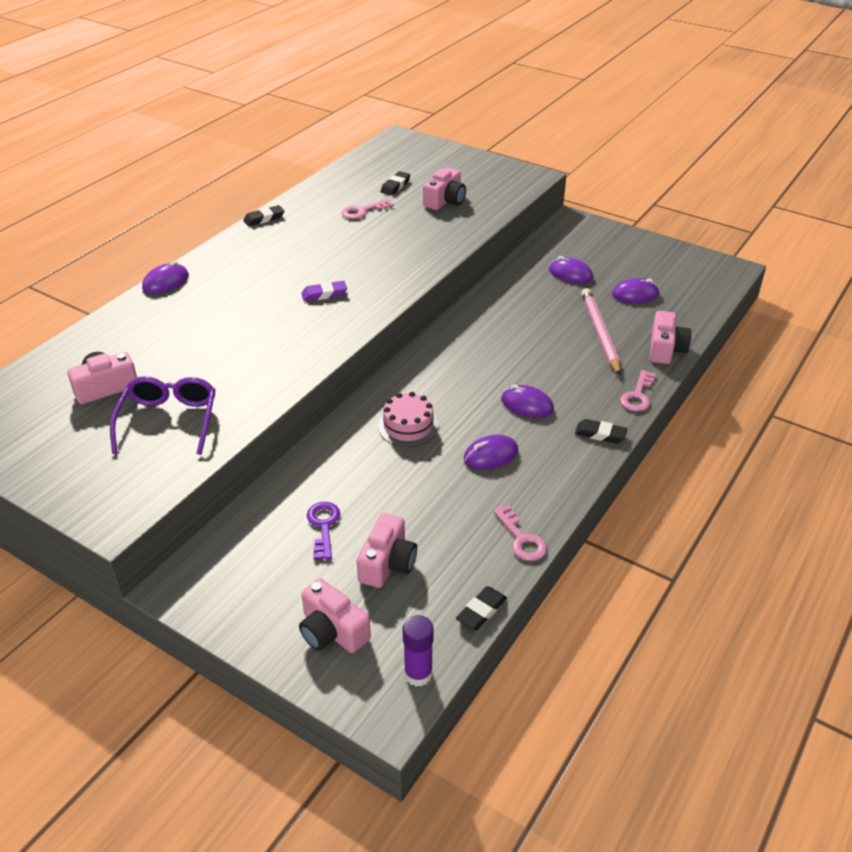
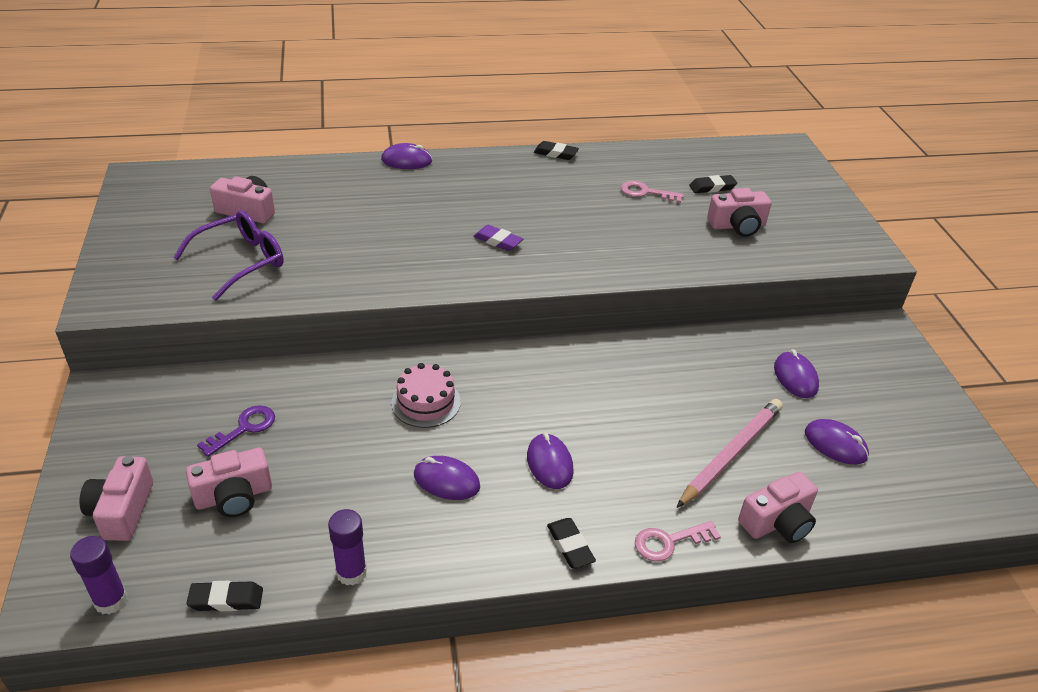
camera: 45 degrees right, 0 degrees up
(521, 538) = (351, 572): pink key -> purple glue stick

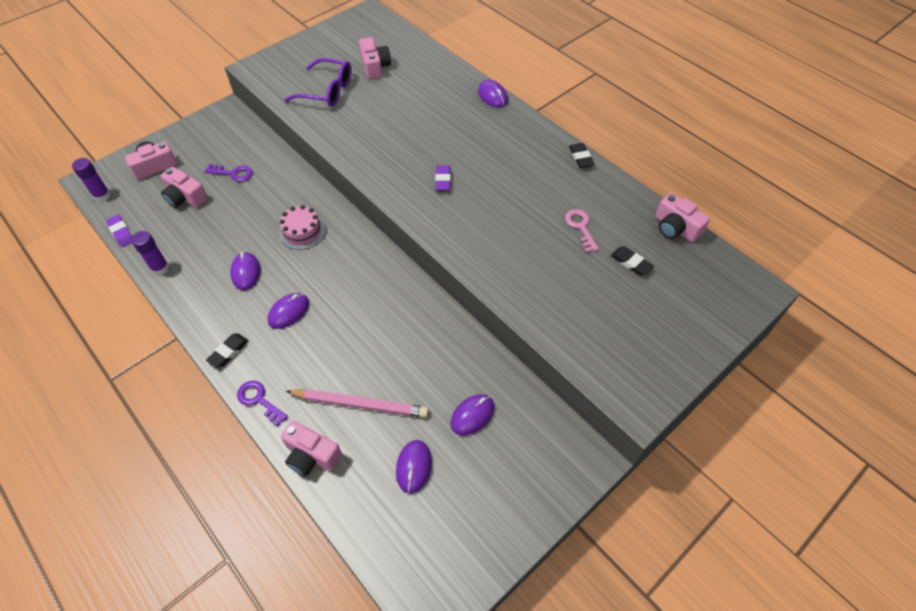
camera: 60 degrees right, 15 degrees up
(226, 599) = (121, 232): black eraser -> purple eraser
(669, 542) = (259, 400): pink key -> purple key
(737, 226) = (590, 299): pink camera -> pink camera (675, 228)

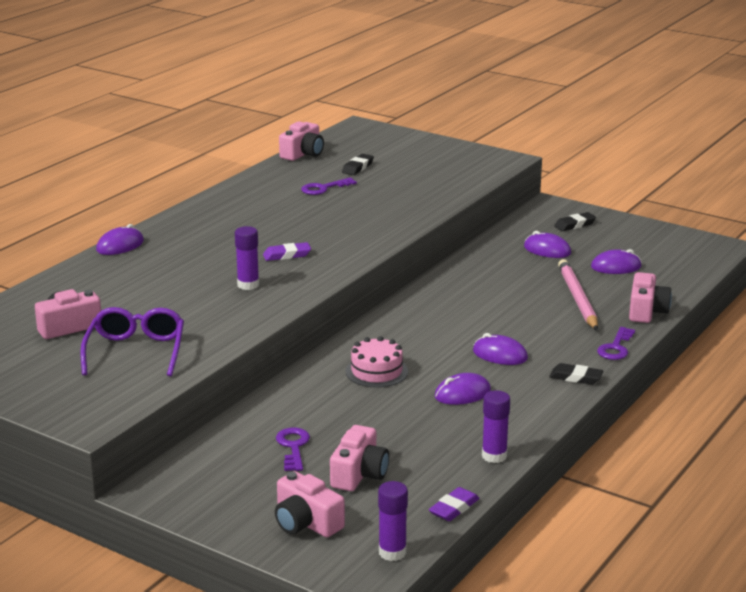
camera: 105 degrees left, 30 degrees down
(399, 151) = (248, 285): none -> purple glue stick
(580, 227) = (324, 188): pink key -> purple key
(581, 157) = (219, 194): black eraser -> black eraser (575, 225)

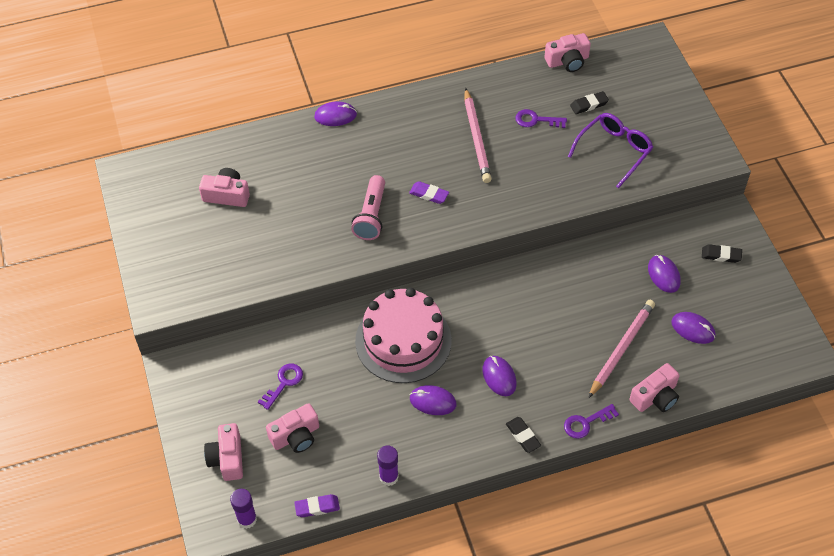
camera: 40 degrees right, 30 degrees up
(135, 352) = (240, 249): purple glasses -> purple glasses (613, 151)
(248, 285) = (371, 215): purple glue stick -> pink flashlight
(283, 213) = (476, 138): none -> pink pencil
(376, 371) = (403, 341): pink cake -> pink cake, size x1.95

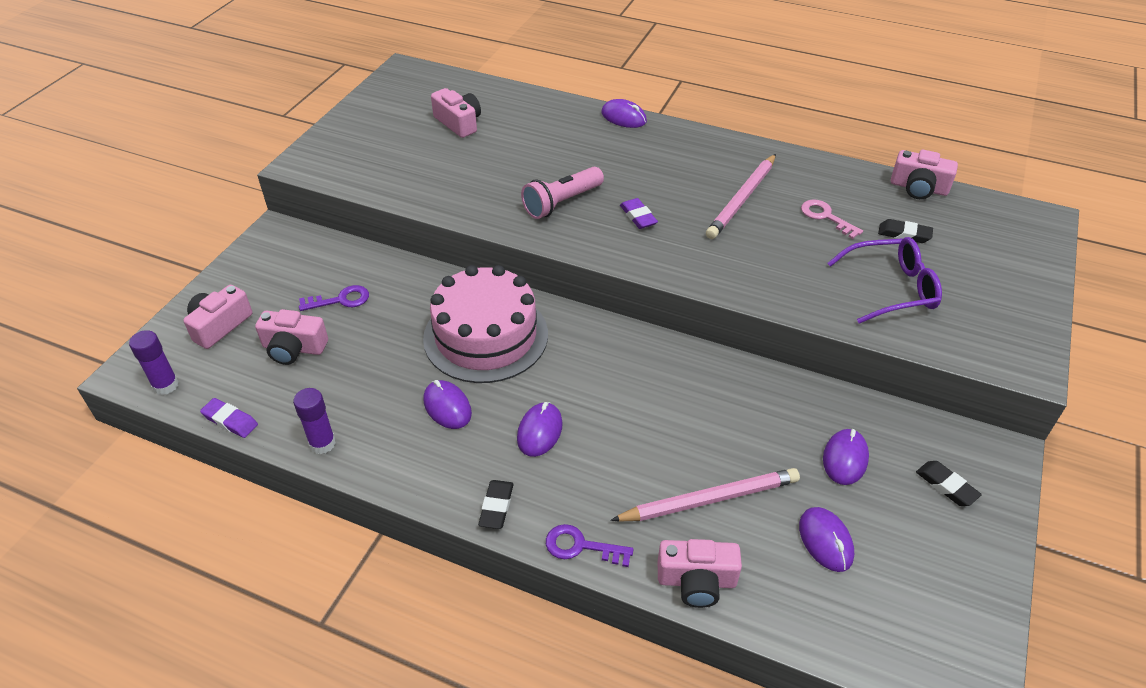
camera: 40 degrees right, 10 degrees down
(536, 120) = (826, 217): purple key -> pink key

